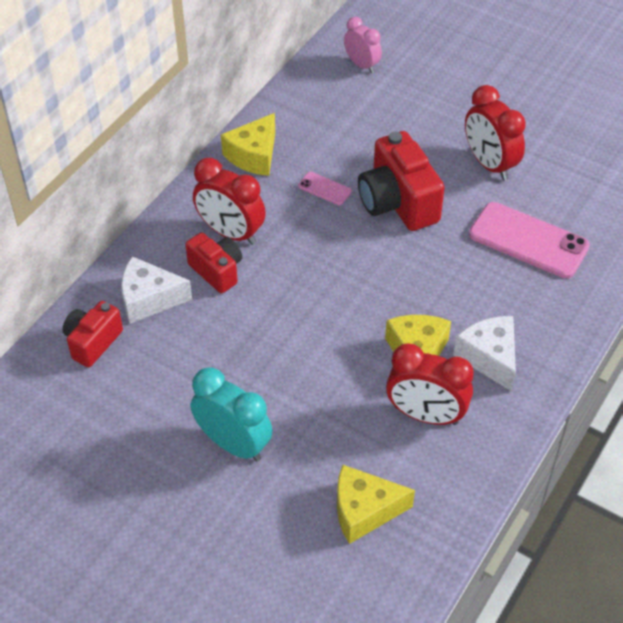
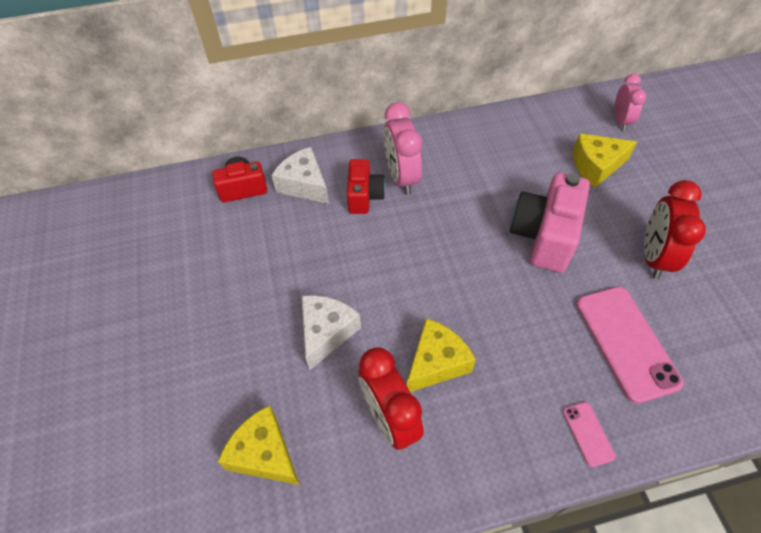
camera: 45 degrees right, 5 degrees up
(230, 233) = (401, 177): red clock -> pink clock
(233, 444) = (242, 323): turquoise clock -> none
(254, 155) = (473, 136): yellow cheese -> yellow cheese (596, 166)
(324, 189) = (498, 190): pink phone -> pink phone (588, 433)
(397, 202) = (544, 236): red camera -> pink camera
(489, 357) = (490, 414): white cheese -> white cheese (326, 332)

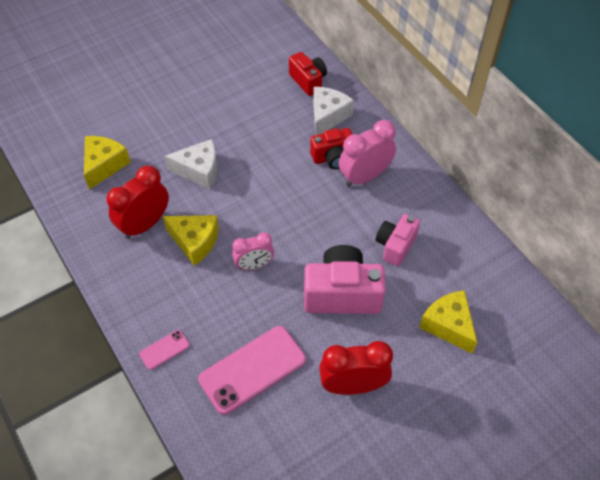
camera: 70 degrees right, 0 degrees up
(496, 178) = (395, 245): none -> pink camera
(620, 121) = (528, 342): pink clock -> pink clock (254, 265)

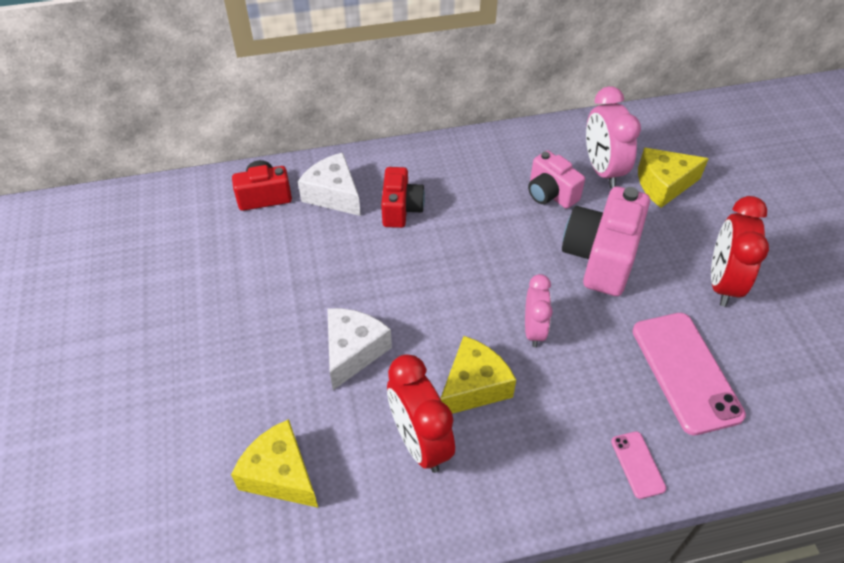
camera: 70 degrees left, 5 degrees down
(364, 176) = (443, 190): pink clock -> pink clock (602, 170)

